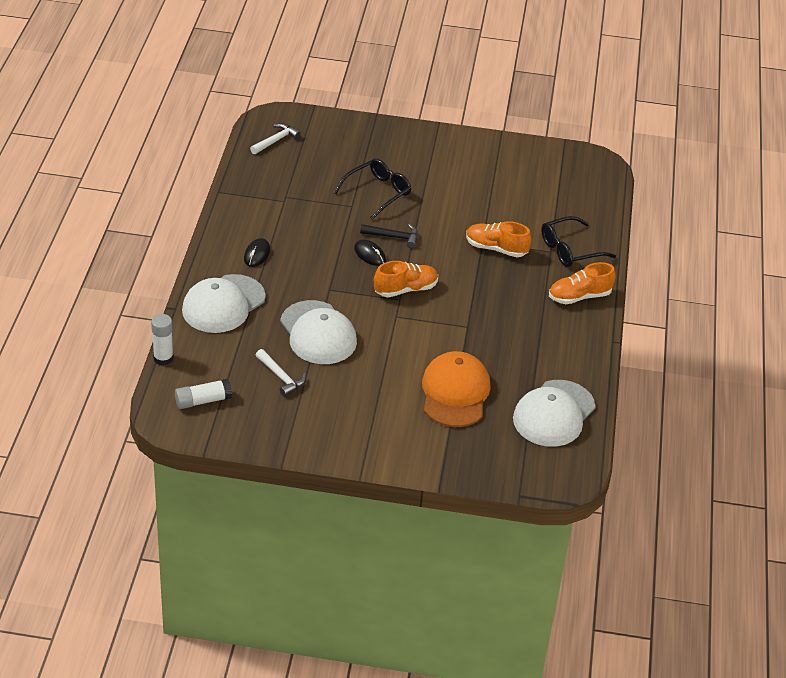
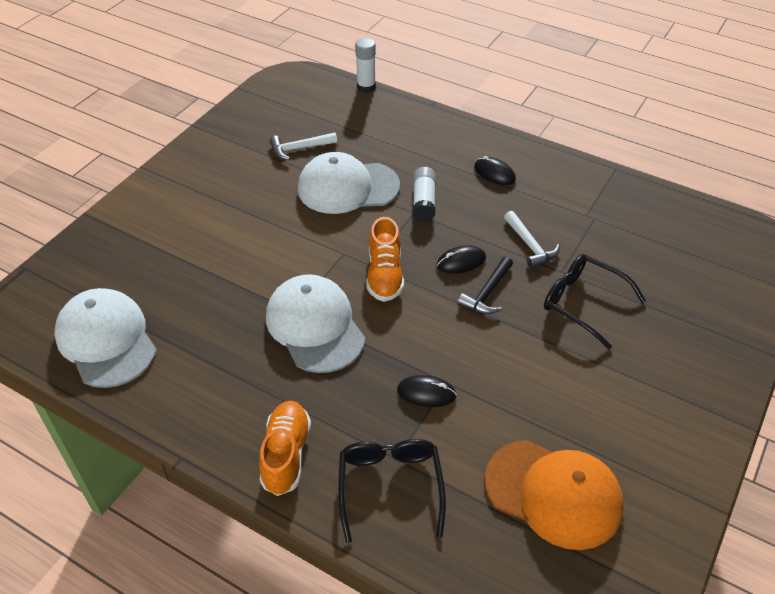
camera: 115 degrees right, 5 degrees up
(203, 401) = (298, 98): white glue stick -> white glue stick (424, 201)
(223, 304) = (423, 135): white cap -> white cap (315, 326)
(276, 140) = (715, 237): white hammer -> white hammer (530, 246)
(377, 193) = (584, 303): black glasses -> black glasses turned 150 degrees clockwise
(455, 393) = (197, 265): orange cap -> orange cap (553, 493)
(496, 248) = (426, 393): orange shoe -> black mouse

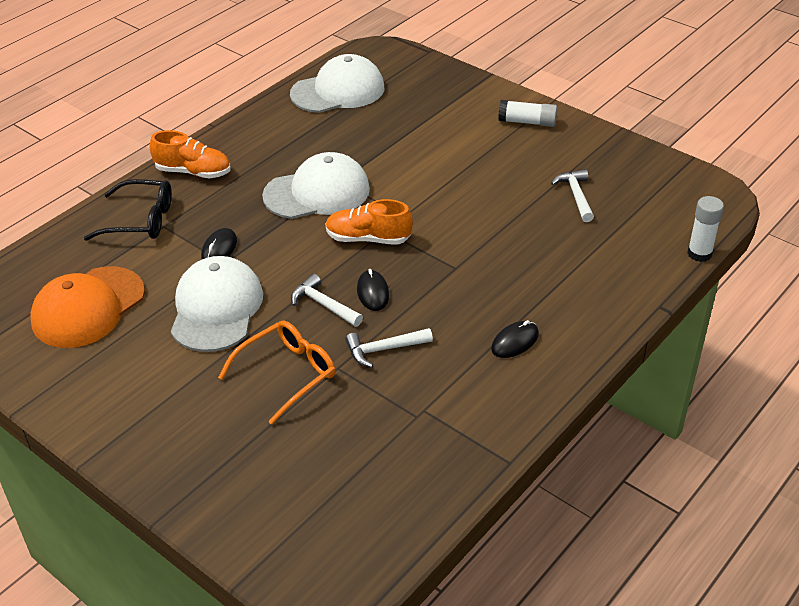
camera: 100 degrees right, 5 degrees down
(348, 187) = (505, 225): white cap -> white cap (216, 308)
(424, 201) = (473, 277): white glue stick -> white glue stick (527, 122)
(487, 293) = (323, 304): black hammer -> white hammer
(584, 303) = (286, 374): black glasses -> orange glasses

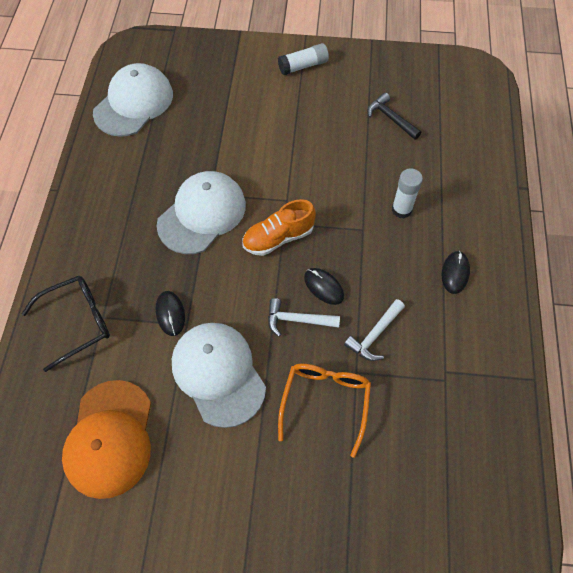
camera: 35 degrees left, 20 degrees up
(193, 172) = (81, 247): orange shoe -> none
(576, 195) = (390, 118): white hammer -> black hammer
(699, 254) = (507, 128): white glue stick -> white glue stick (401, 209)

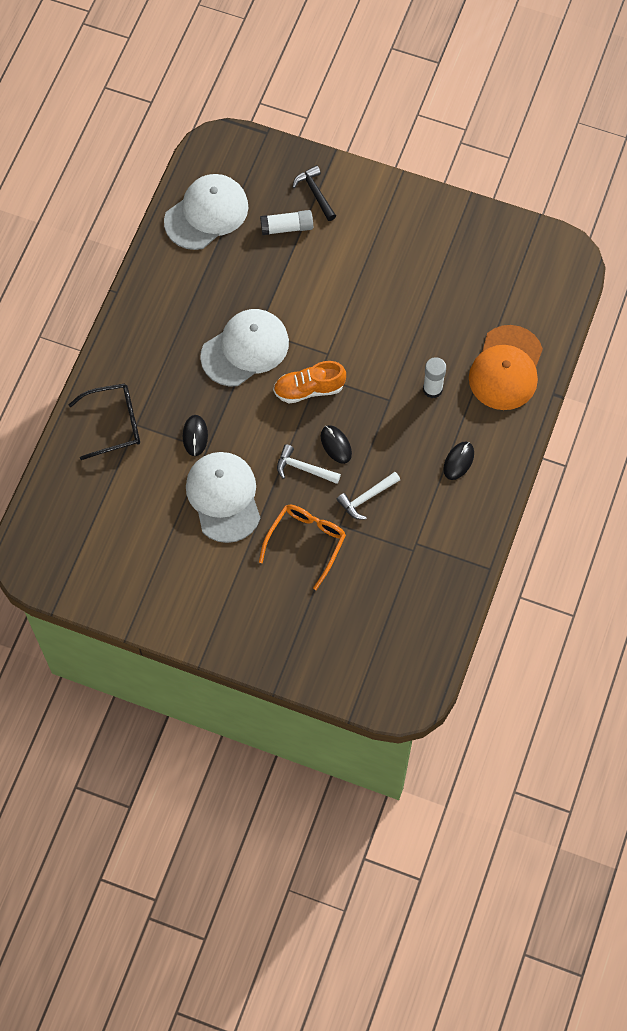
camera: 15 degrees right, 5 degrees up
(110, 438) = (124, 527): orange cap -> orange cap (506, 368)
(303, 66) = (389, 209): white glue stick -> white glue stick (287, 227)
(390, 118) = (457, 291): black hammer -> black hammer (315, 193)

